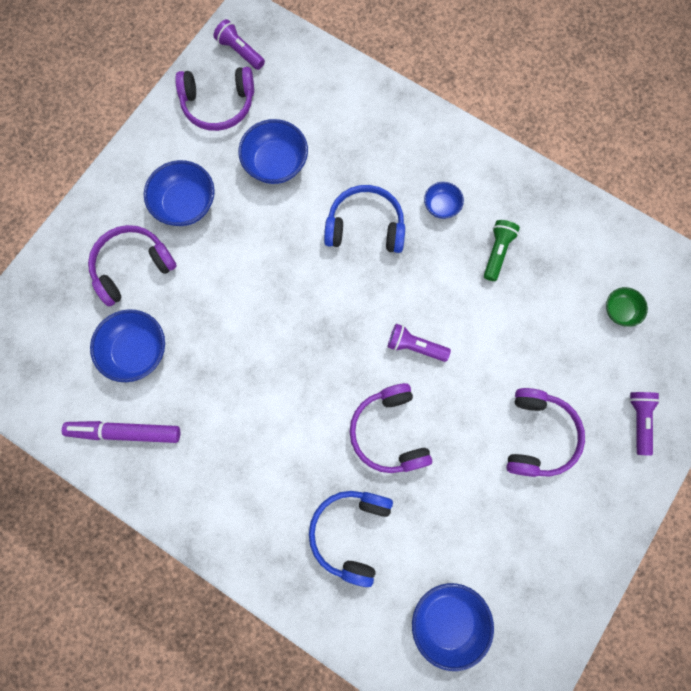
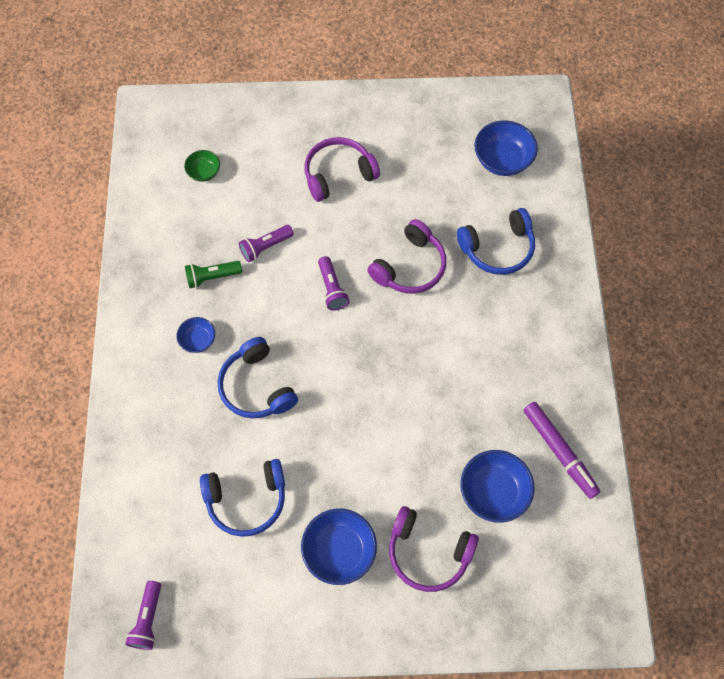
camera: 125 degrees left, 10 degrees down
(218, 105) = (220, 596): purple headphones -> none
(276, 163) = (247, 500): blue bowl -> blue headphones
(639, 421) = (281, 122): purple flashlight -> purple flashlight (265, 247)

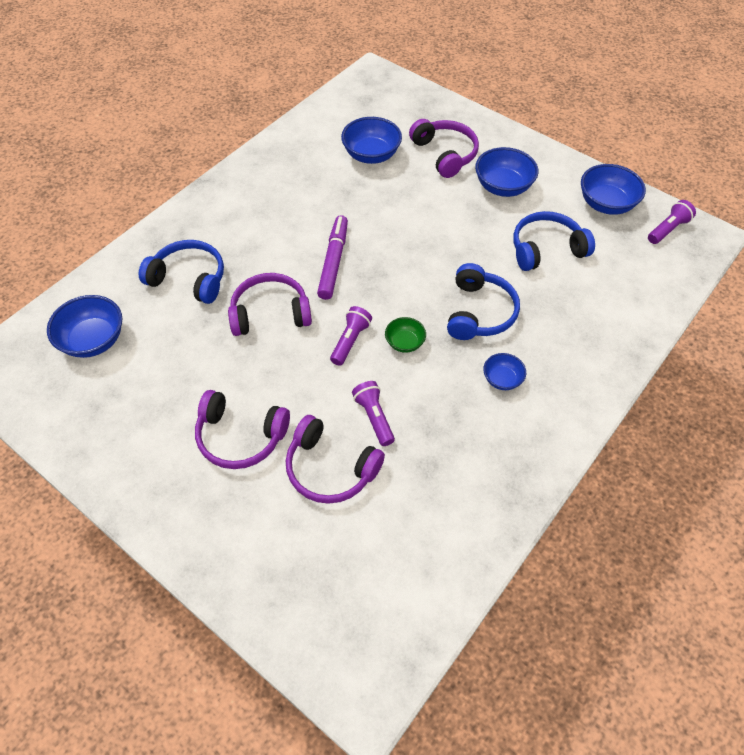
camera: 140 degrees left, 10 degrees down
(204, 172) = (367, 544): green bowl -> green bowl (404, 343)
(212, 277) = (447, 425): green flashlight -> none
(226, 608) = (606, 204): none -> blue bowl
(247, 500) = (546, 249): blue headphones -> blue headphones turned 45 degrees counterclockwise
(264, 196) = (330, 468): none -> purple headphones
(265, 247) = (374, 417): purple flashlight -> purple flashlight turned 120 degrees counterclockwise
(559, 451) = (306, 148): purple marker -> purple marker (333, 262)

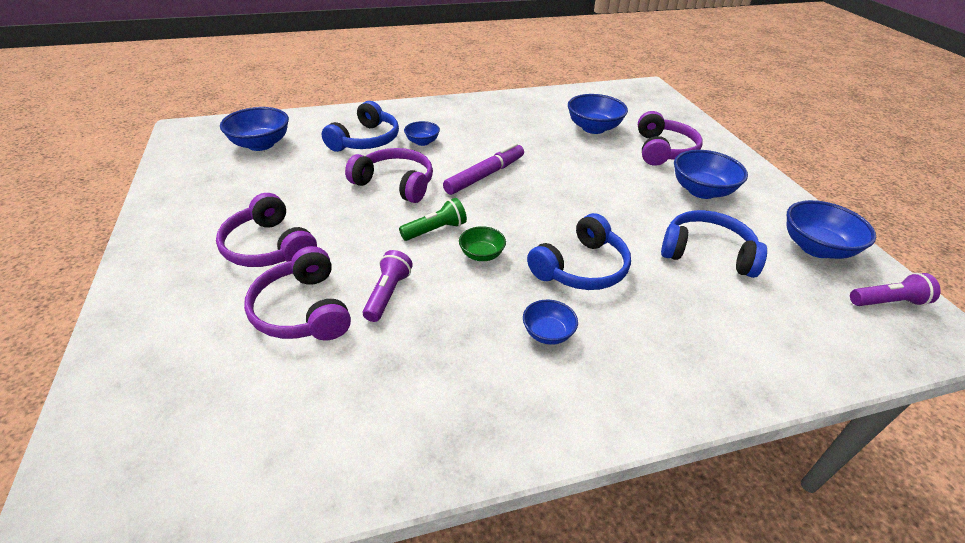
camera: 35 degrees right, 15 degrees down
(189, 279) = (366, 140): blue headphones -> blue headphones turned 60 degrees clockwise
(243, 252) = (422, 142): none -> blue bowl
(350, 341) = (435, 230): purple flashlight -> green flashlight

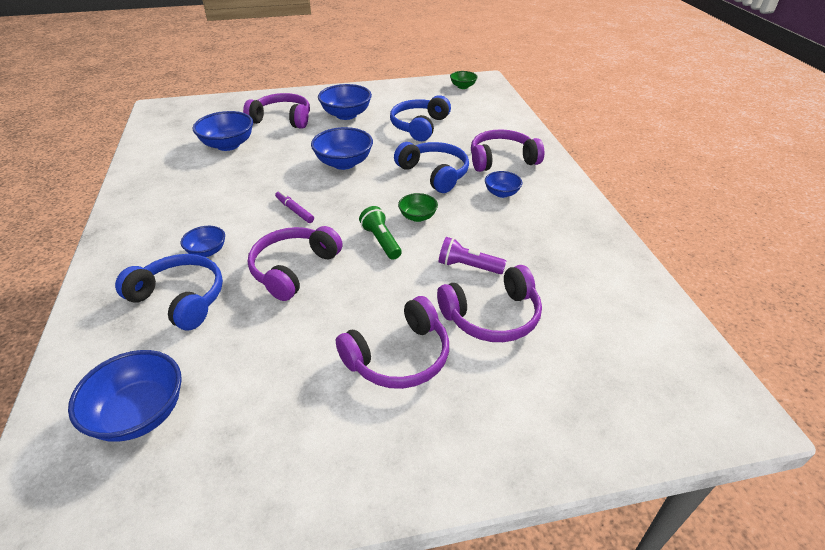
camera: 85 degrees left, 0 degrees up
(485, 175) = (294, 210): purple marker -> purple marker, size x0.57
(645, 339) = (502, 159): none -> purple headphones
(816, 248) = (416, 93): blue bowl -> blue bowl (344, 163)
(888, 302) = (463, 86): purple flashlight -> green bowl

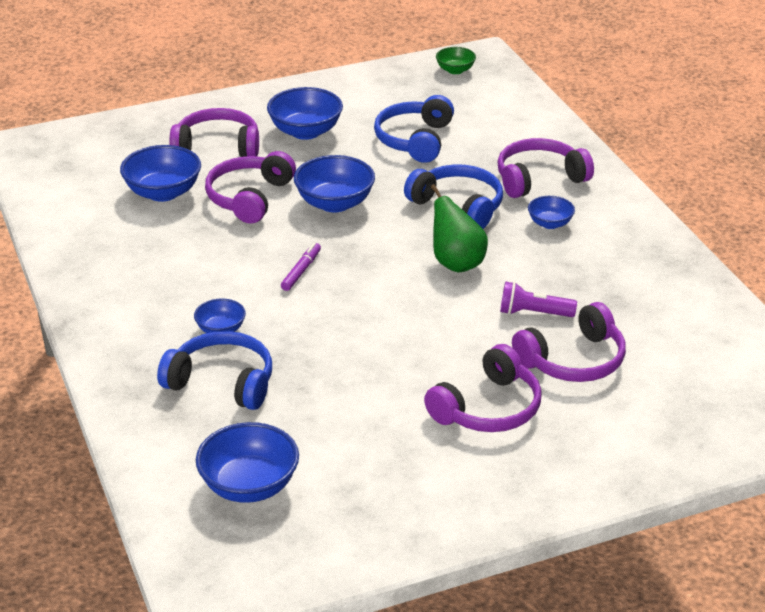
camera: 10 degrees left, 5 degrees down
(293, 269) = (335, 337): purple headphones -> purple headphones (249, 198)
(294, 210) = (301, 271): purple marker -> purple marker turned 75 degrees clockwise
(381, 241) = (423, 296): green flashlight -> none
(417, 217) = (456, 263): green bowl -> green pear

